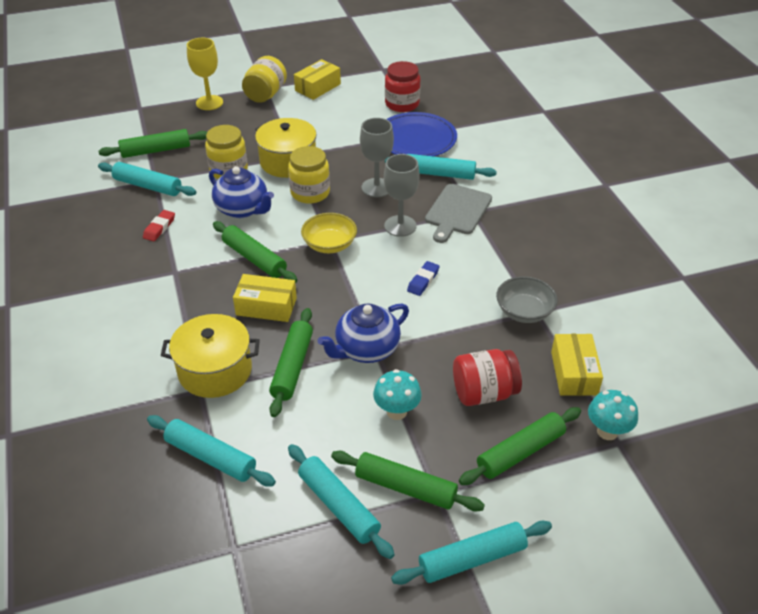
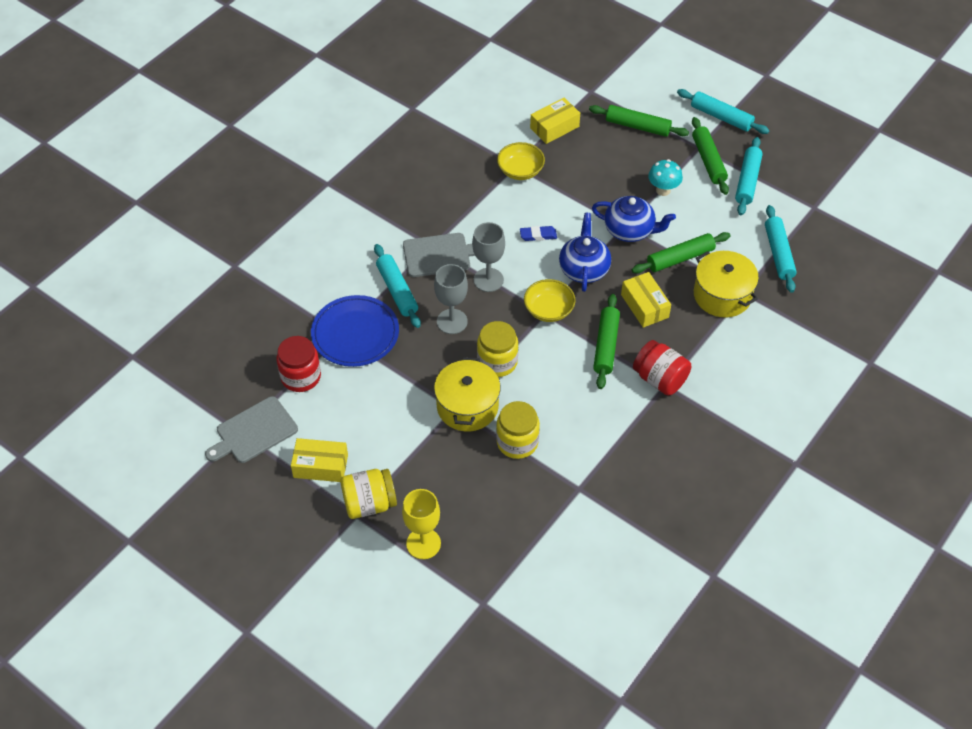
camera: 125 degrees left, 10 degrees up
(148, 186) = (590, 487): turquoise rolling pin -> none
(156, 150) = (538, 525): green rolling pin -> none
(159, 228) = (631, 434): red eraser -> none
(243, 209) = (558, 394): blue teapot -> blue teapot (584, 269)
(376, 73) = (254, 432): none -> grey cutting board
(484, 393) = (610, 159): red jar -> red jar (660, 379)
(524, 311) = (520, 170): grey bowl -> yellow bowl
(607, 431) = (587, 98): turquoise mushroom -> none

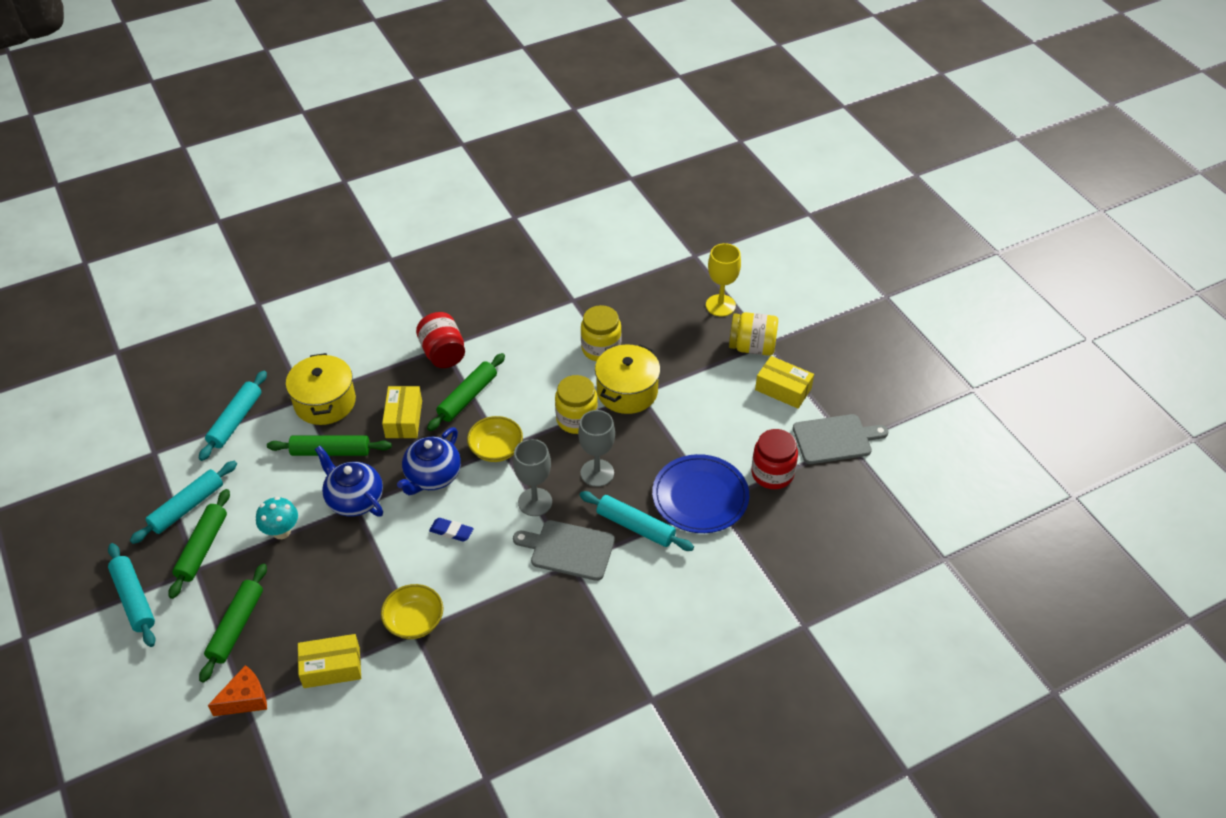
camera: 155 degrees left, 5 degrees down
(397, 290) = (635, 526): turquoise rolling pin -> turquoise rolling pin turned 60 degrees counterclockwise
(594, 94) = (245, 699): none -> orange cheese
(637, 126) = (236, 626): green rolling pin -> green rolling pin turned 60 degrees clockwise

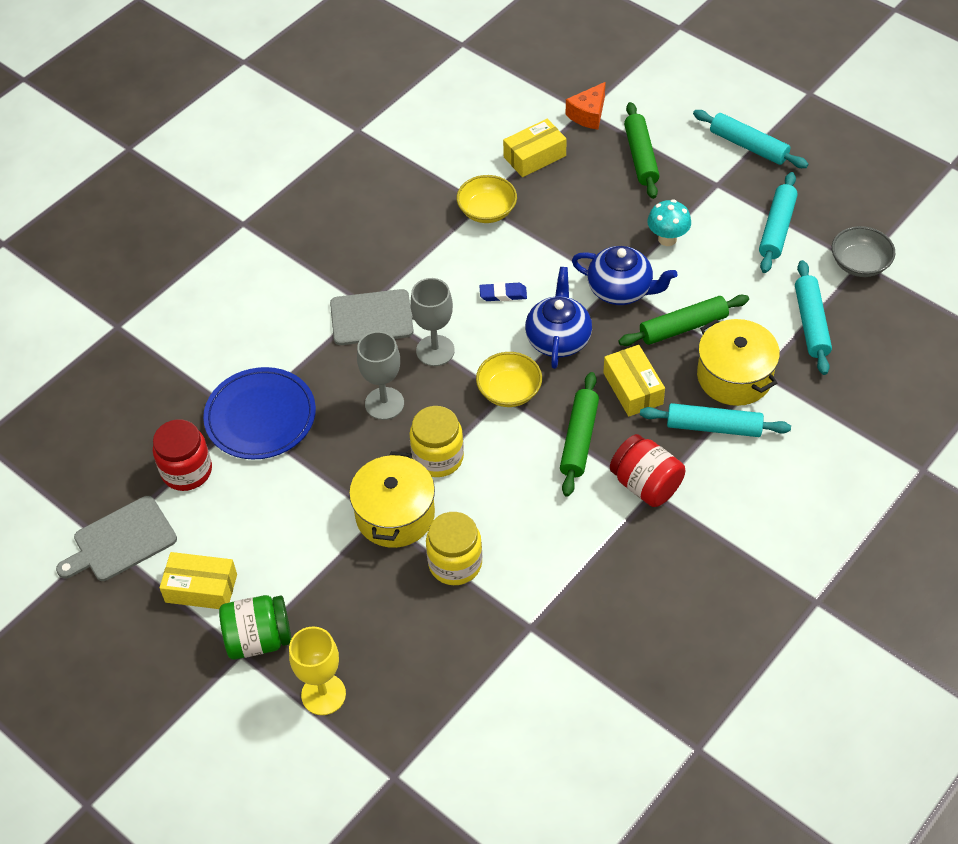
camera: 160 degrees right, 5 degrees up
(155, 453) = (859, 263): none -> grey bowl
(202, 548) = (728, 202): green rolling pin -> none
(635, 526) = (318, 362): turquoise rolling pin -> turquoise rolling pin (713, 427)
(752, 347) = (259, 639): yellow jar -> green jar

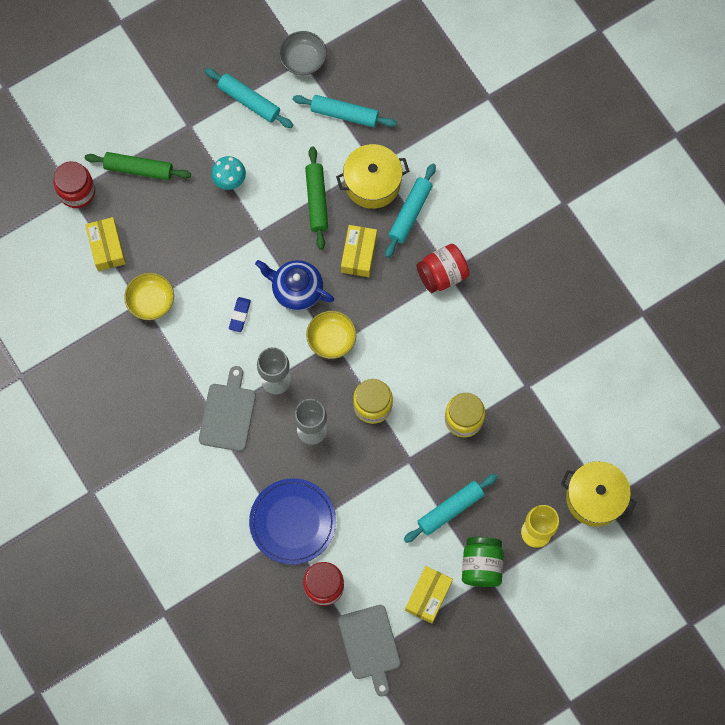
camera: 75 degrees left, 20 degrees up
(395, 515) = (411, 448): yellow pot -> yellow pot (595, 498)
(579, 439) = (390, 305): green rolling pin -> none
(588, 114) = (77, 192): orange cheese -> red jar
(621, 290) = (267, 231): blue teapot -> none
(633, 388) = (359, 254): yellow box -> yellow box turned 75 degrees counterclockwise
(748, 146) = (159, 88): turquoise rolling pin -> turquoise rolling pin (450, 509)

